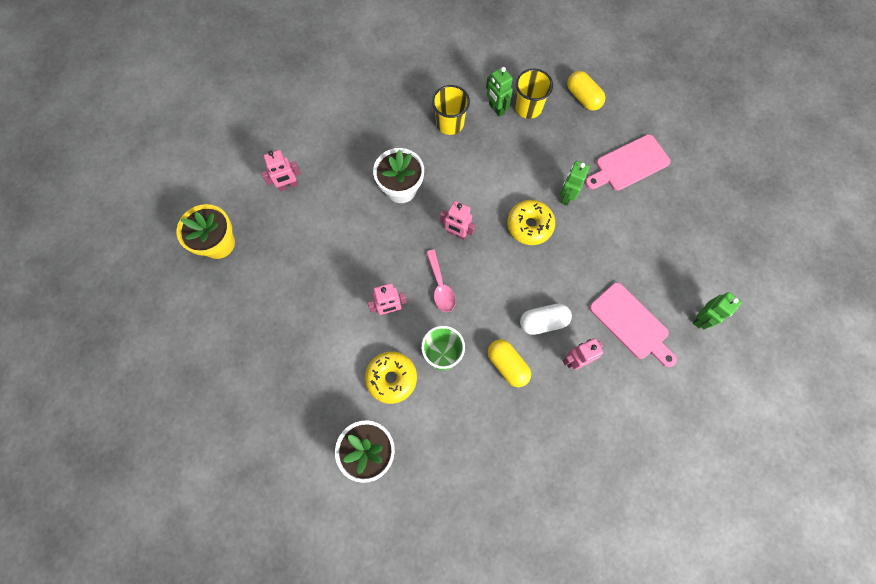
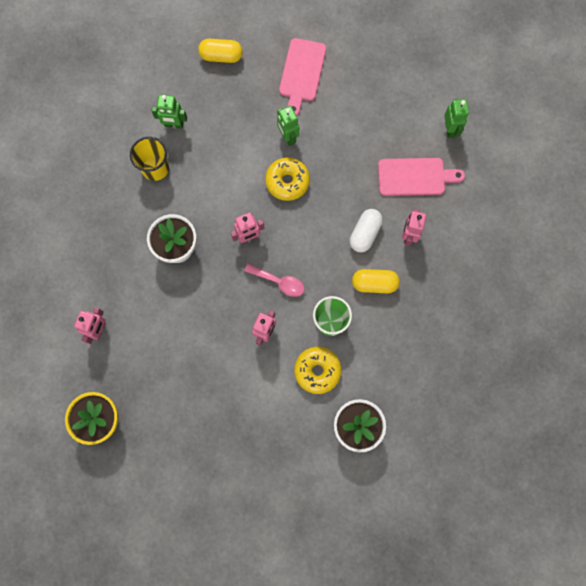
camera: 50 degrees left, 5 degrees up
(528, 107) = (194, 101): yellow cup -> none

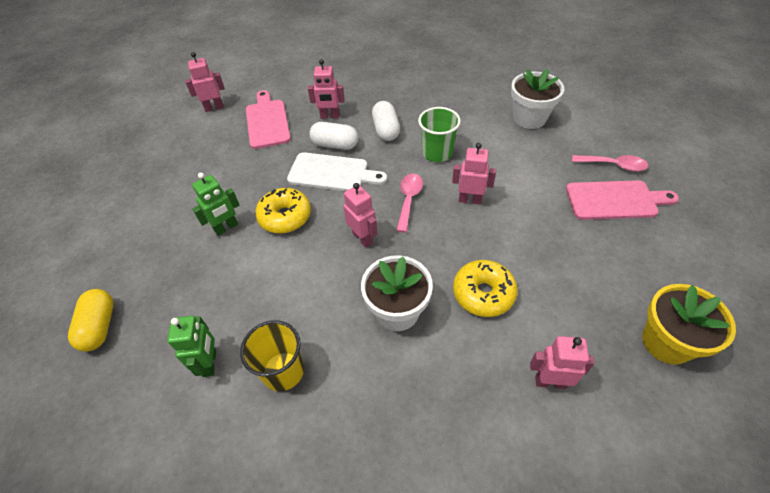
camera: 100 degrees left, 25 degrees down
(271, 475) = (614, 165): none -> pink spoon
(302, 73) = (138, 231): pink cutting board -> pink cutting board (615, 200)
(317, 371) = (491, 152): yellow donut -> yellow donut (483, 293)
(328, 225) = (332, 173): none -> white cutting board
(374, 283) = (386, 130): yellow capsule -> white capsule
(450, 129) = (214, 108): green robot -> pink robot

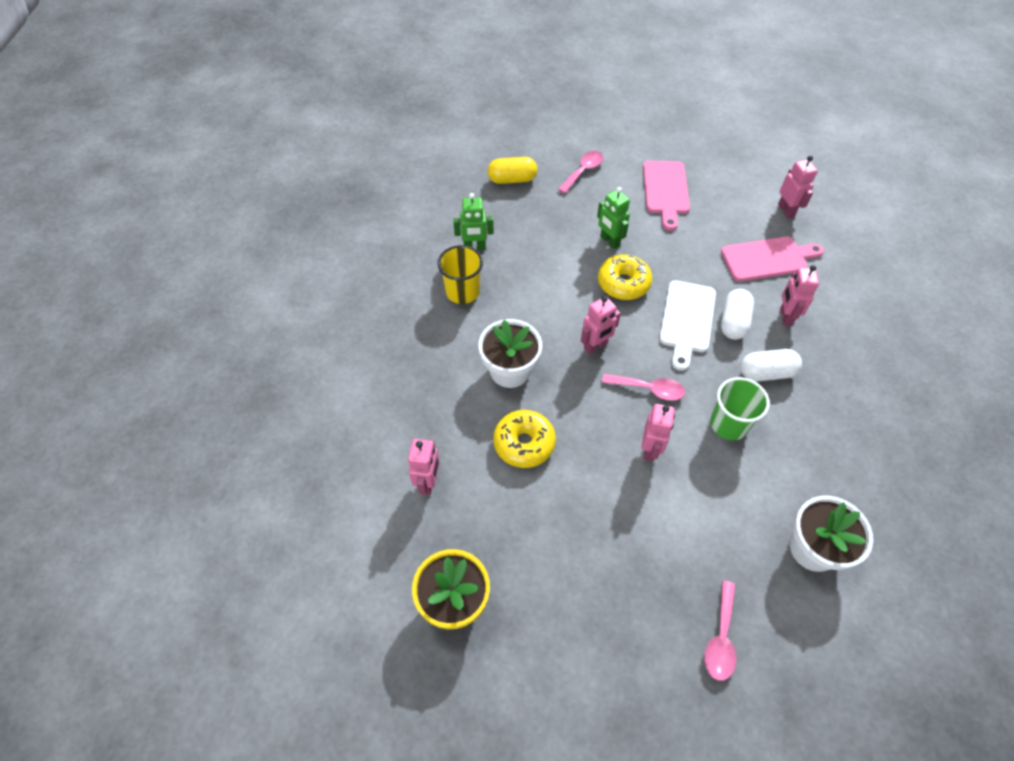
camera: 90 degrees right, 5 degrees up
(112, 252) = (583, 171): none -> pink spoon
(615, 200) = (654, 617): pink cutting board -> pink cutting board (665, 190)

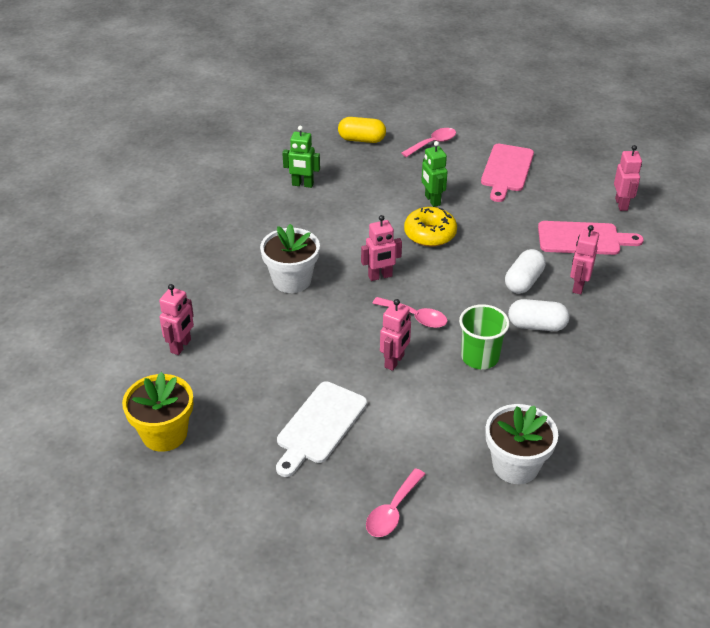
camera: 15 degrees right, 15 degrees down
(462, 292) = (276, 215): yellow cup -> none
(524, 443) = (279, 335): yellow donut -> none
(687, 320) = (478, 272): white cutting board -> white cutting board (319, 426)

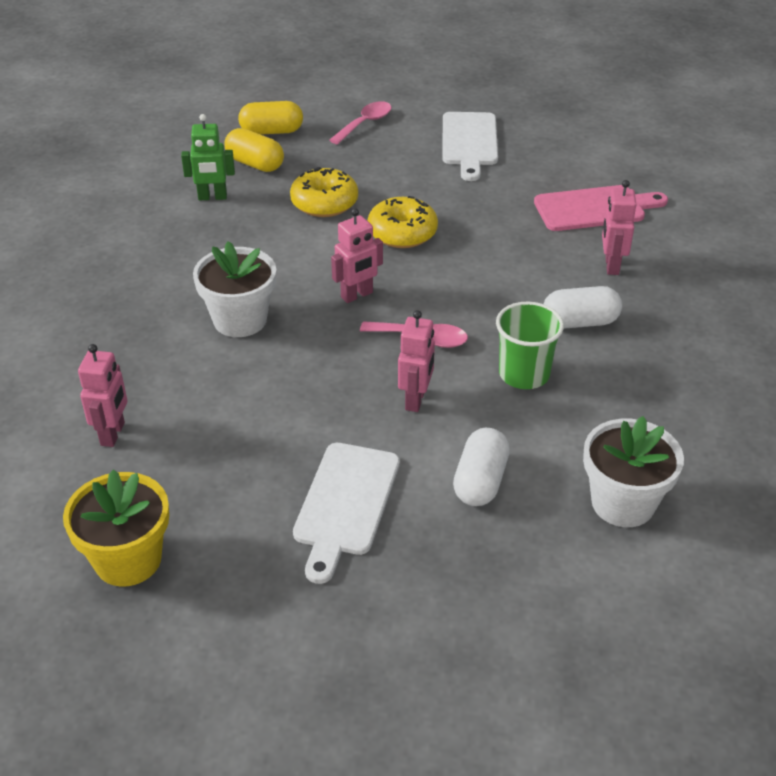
camera: 15 degrees left, 0 degrees up
(341, 163) = (255, 164): none -> yellow capsule
(381, 201) = (324, 203): none -> yellow donut
(392, 511) = (486, 598): pink spoon -> none
(432, 200) = (389, 191): green robot -> none
(506, 170) = (469, 142): pink cutting board -> white cutting board
(523, 281) = (542, 271): white capsule -> white capsule (480, 481)
(621, 204) = (624, 161): pink robot -> none

